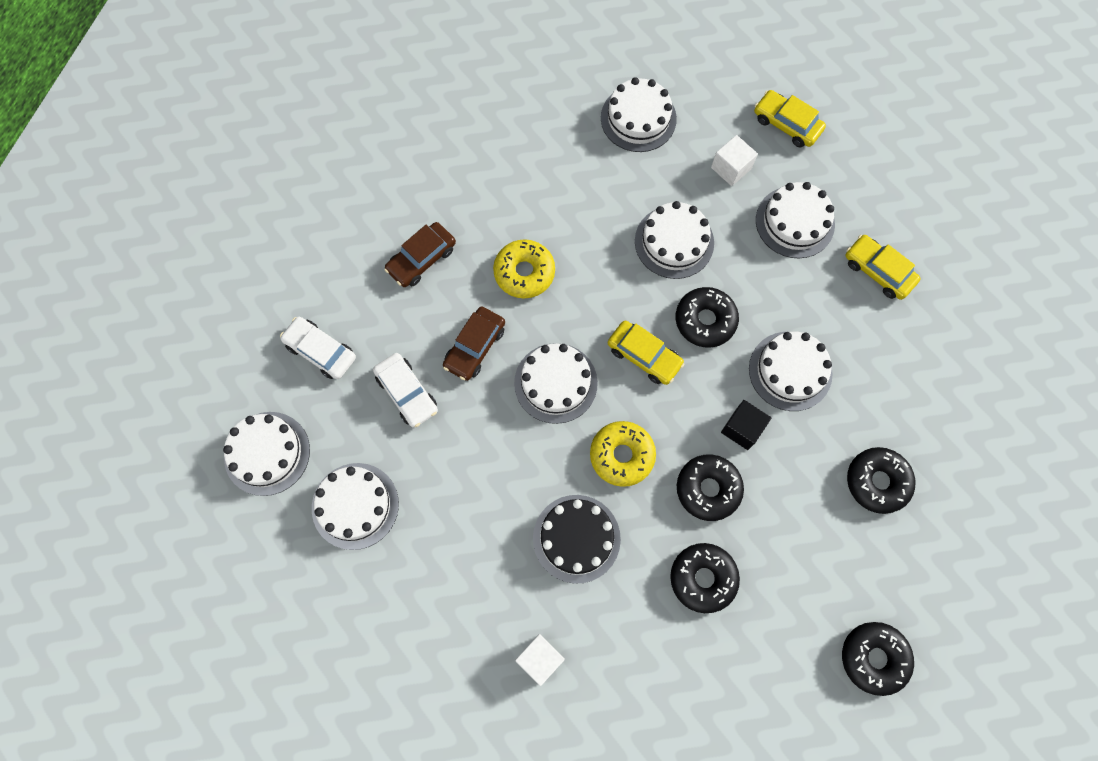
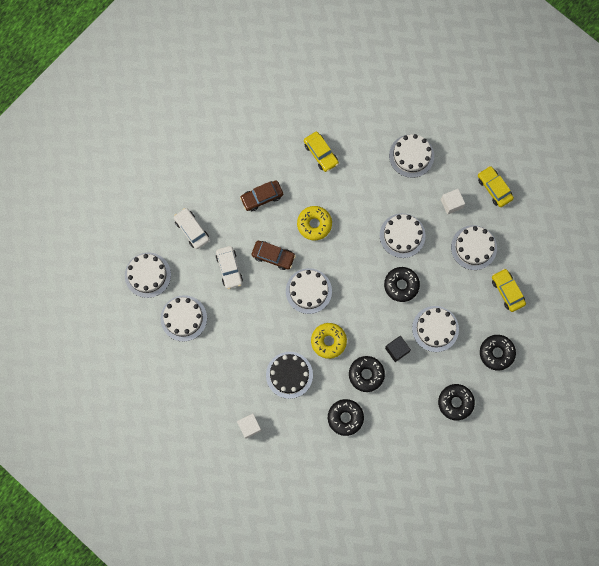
camera: 20 degrees right, 5 degrees up
(475, 347) = (273, 256): brown car -> brown car turned 120 degrees counterclockwise
(644, 356) = (361, 293): yellow car -> yellow car (321, 153)
(873, 658) = (414, 486): black donut -> black donut (496, 353)

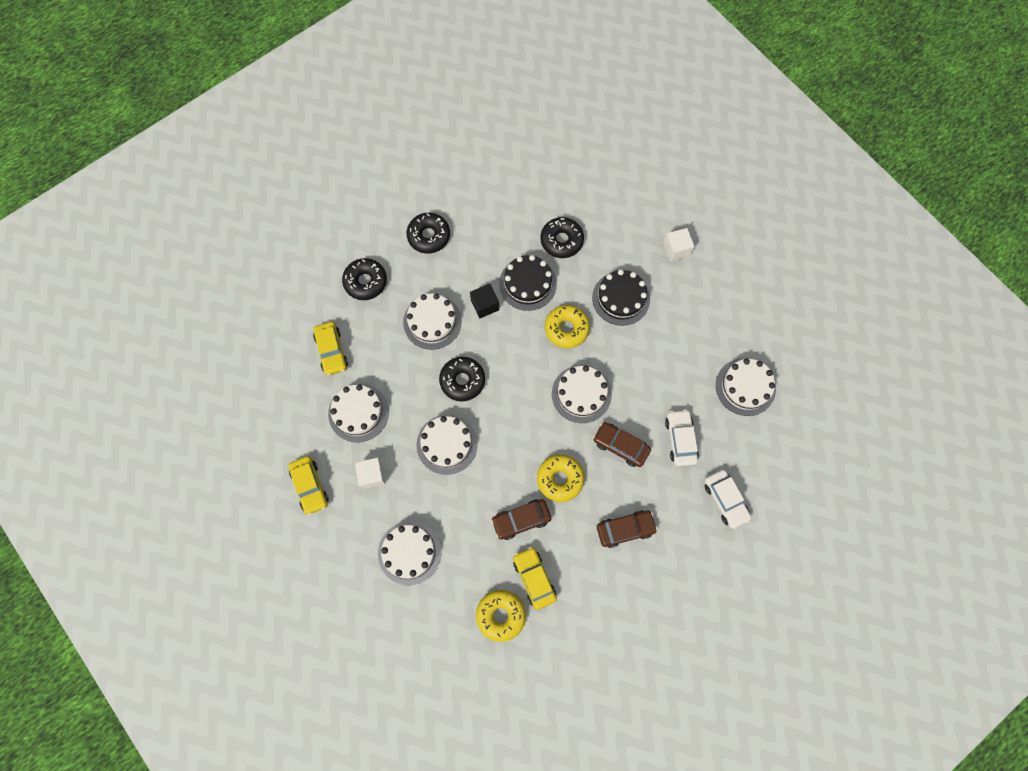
camera: 170 degrees left, 5 degrees down
(147, 275) = (788, 449): white cake -> none
(337, 191) = (521, 520): none -> brown car
(339, 126) = (501, 615): none -> yellow donut
(366, 374) = (527, 283): black donut -> black cake

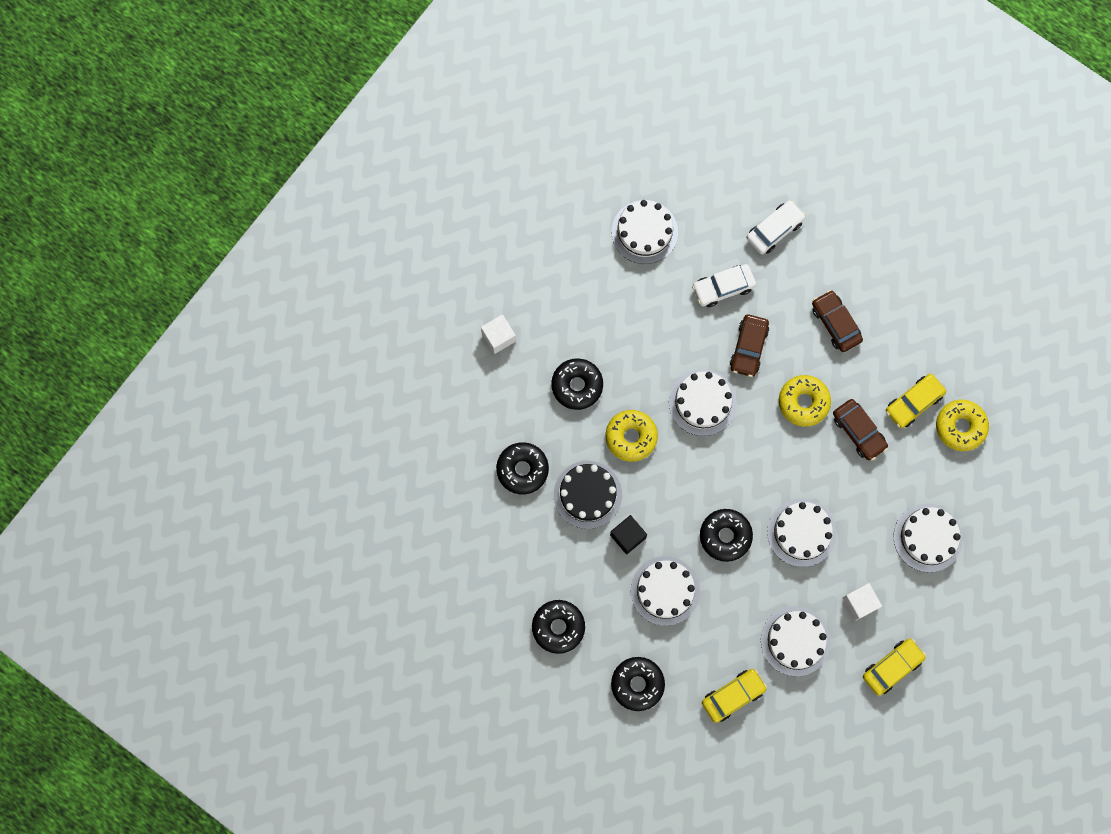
camera: 105 degrees left, 5 degrees up
(621, 298) = (577, 385): black cake -> black donut

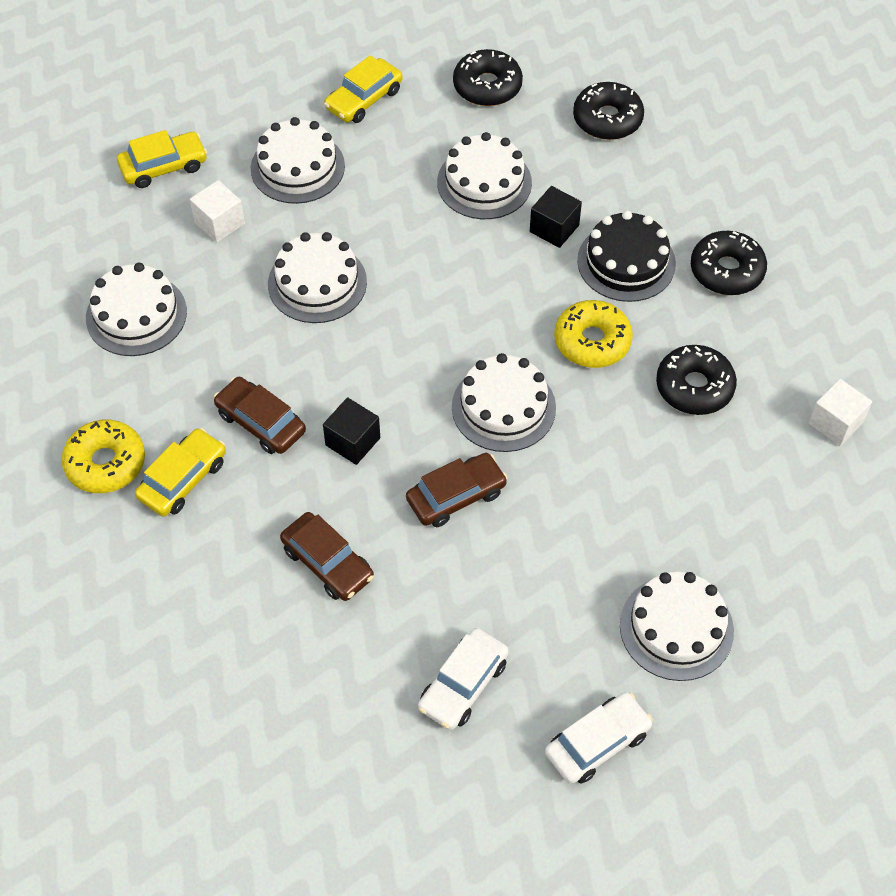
camera: 165 degrees right, 20 degrees down
(723, 287) = (521, 573): white car -> white car (597, 743)
(725, 536) = (422, 256): black donut -> none
(748, 347) = (456, 496): brown car -> brown car turned 60 degrees clockwise
(803, 402) = (353, 441): yellow donut -> black cube
(892, 667) = (164, 166): yellow car -> yellow car turned 150 degrees counterclockwise

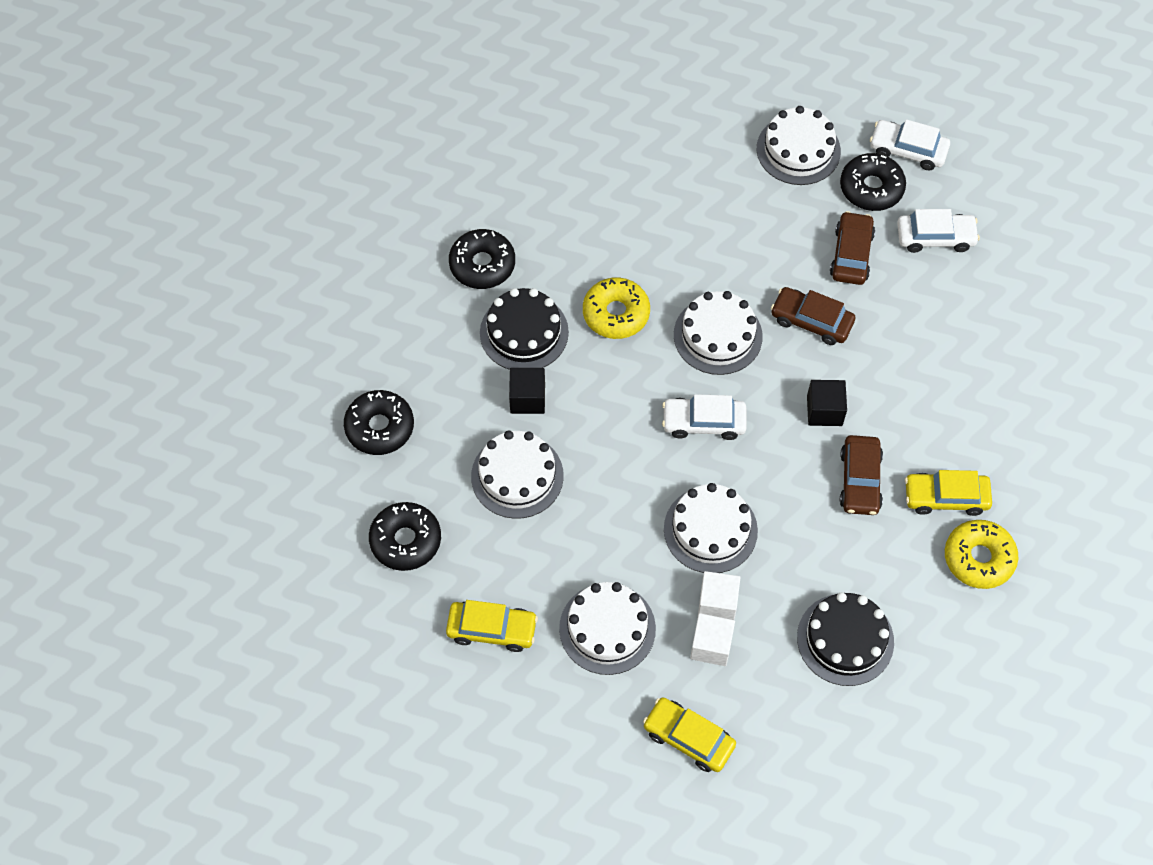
camera: 125 degrees left, 5 degrees up
(136, 315) = (845, 639): white cake -> black cake
(327, 563) = (925, 364): brown car -> brown car (851, 254)
(422, 340) = (704, 422): none -> white car
(694, 387) = (605, 232): black donut -> black donut (871, 188)
(835, 423) = (570, 139): white cube -> white cube (717, 603)

